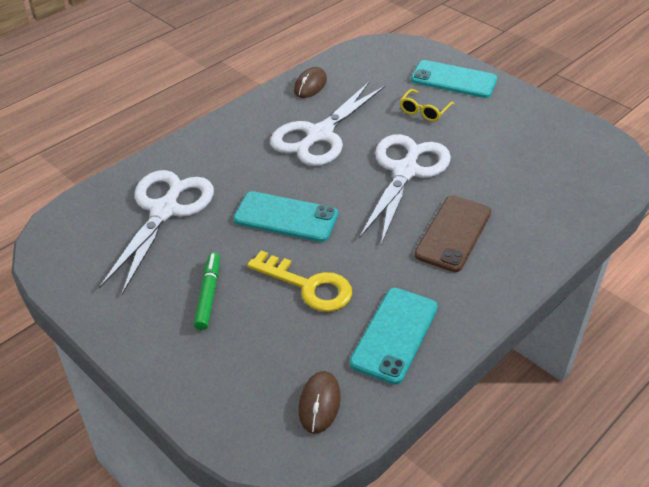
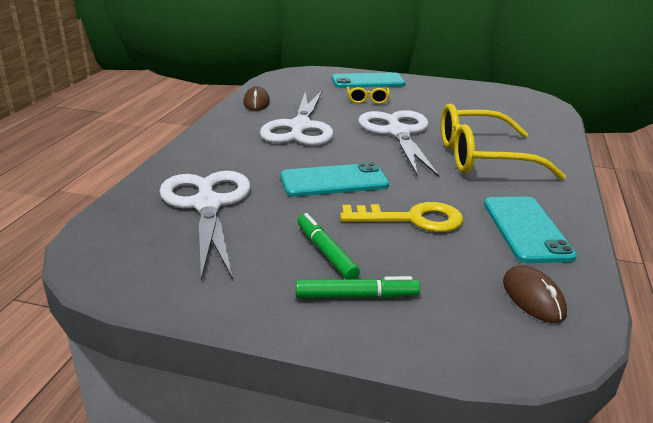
camera: 30 degrees left, 15 degrees down
(192, 345) = (356, 296): none -> green marker
(453, 233) = (482, 158): brown phone -> yellow glasses

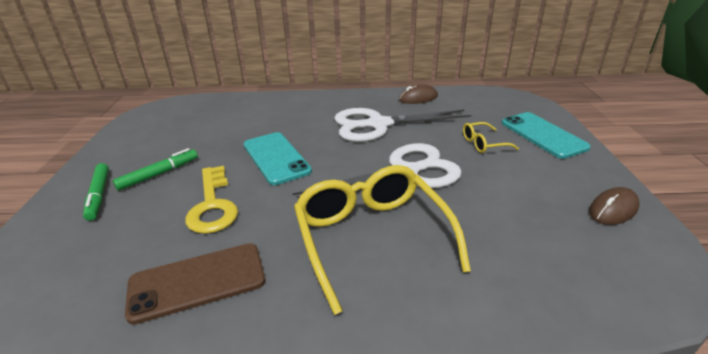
camera: 75 degrees right, 5 degrees up
(207, 205) = (224, 121): white scissors -> none
(526, 229) = (197, 282): turquoise phone -> brown phone
(533, 298) = (69, 289): brown mouse -> brown mouse (613, 209)

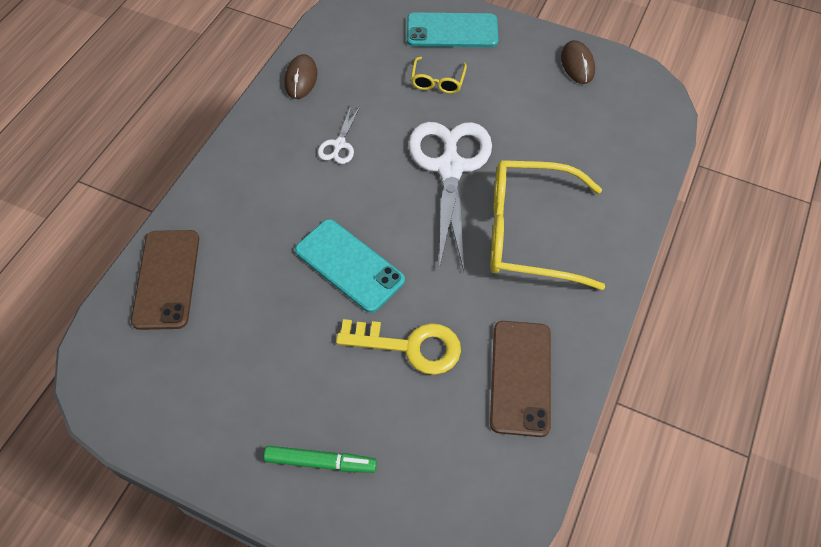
camera: 65 degrees left, 25 degrees up
(159, 174) = (309, 392): green marker -> none
(232, 106) = (166, 279): none -> brown phone
(276, 158) = (349, 265): turquoise phone -> turquoise phone turned 45 degrees clockwise
(378, 125) = (339, 145): white scissors -> white scissors, size x0.44

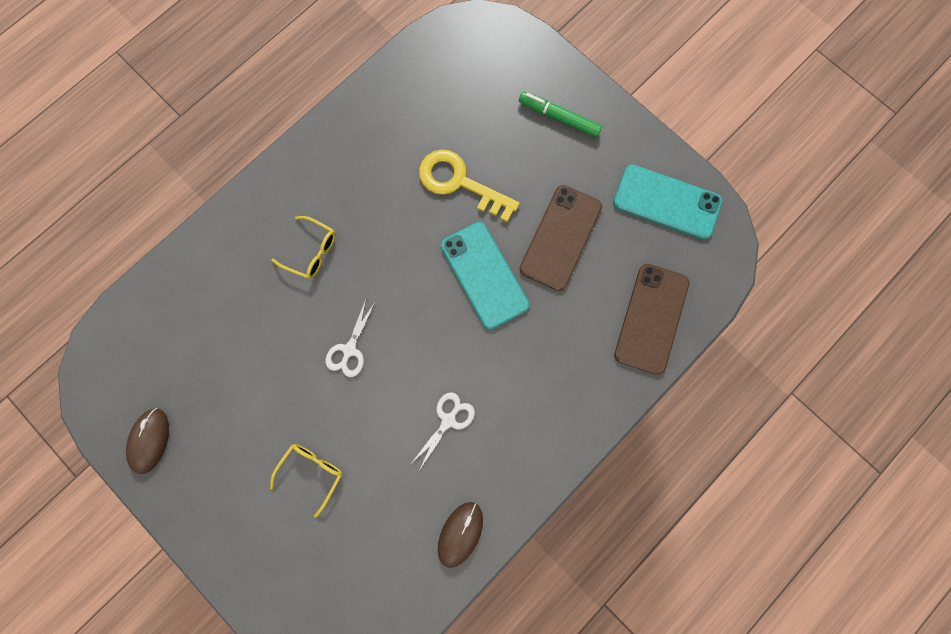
camera: 160 degrees left, 20 degrees up
(450, 168) = (349, 350): white scissors -> white scissors, size x0.44
(452, 31) = (260, 548): turquoise phone -> turquoise phone (666, 202)
(520, 377) = (383, 128): brown phone -> brown phone (560, 237)
(529, 233) = (311, 251): yellow glasses -> yellow glasses, size x0.45

